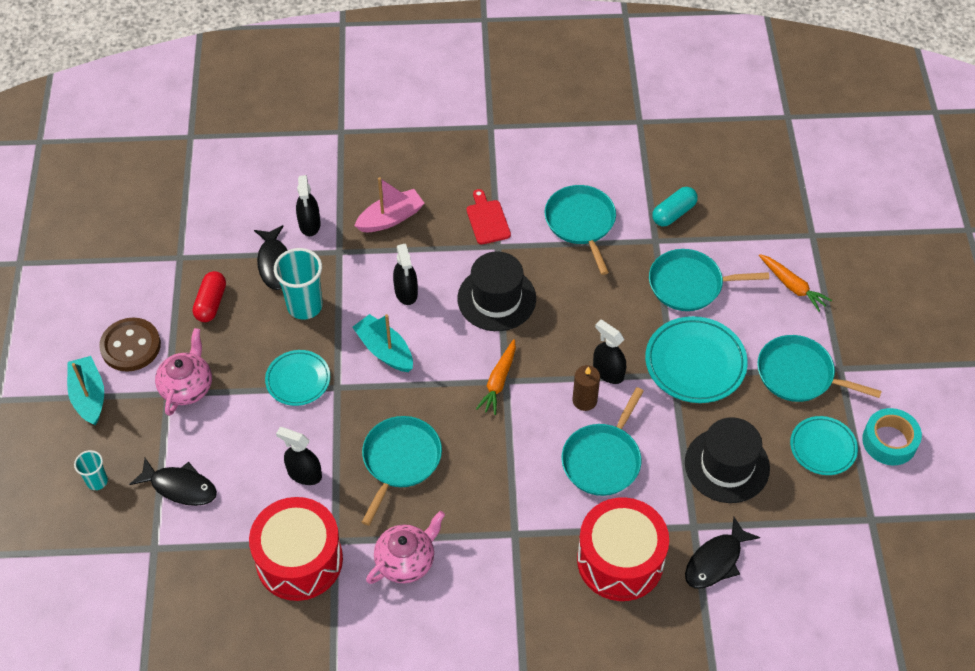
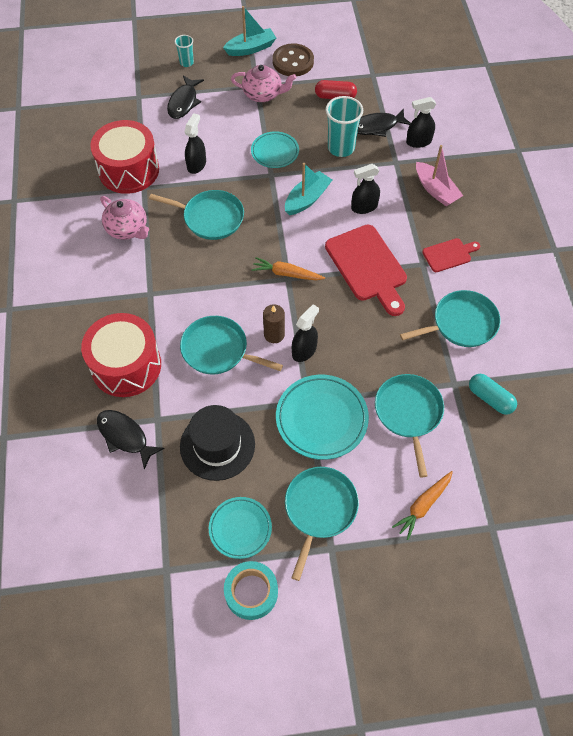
camera: 85 degrees right, 5 degrees up
(496, 298) = (368, 267): black hat -> red cutting board

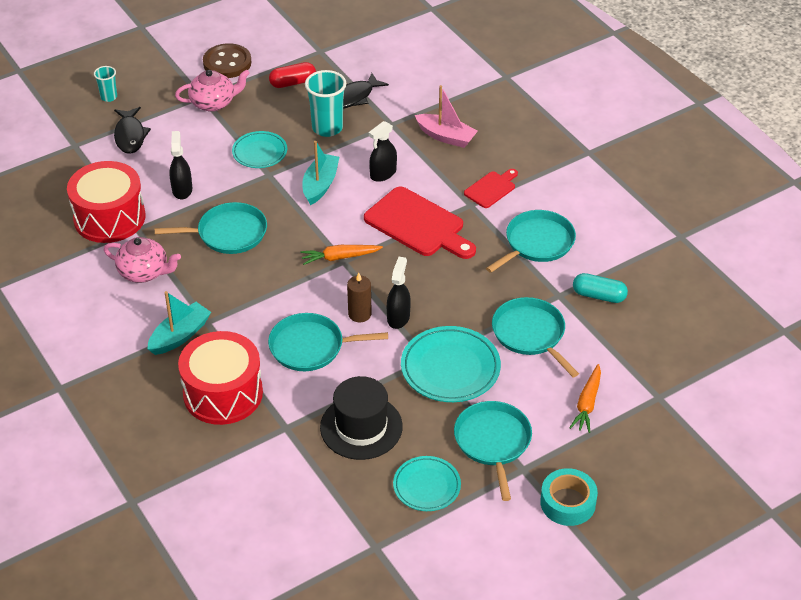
camera: 25 degrees left, 15 degrees down
(125, 436) = (261, 454): black fish -> none
(251, 48) = (173, 63): turquoise boat -> turquoise boat (180, 335)
(251, 592) = (469, 532): turquoise tape -> turquoise tape (568, 503)
(418, 142) = (403, 98): black spray bottle -> none

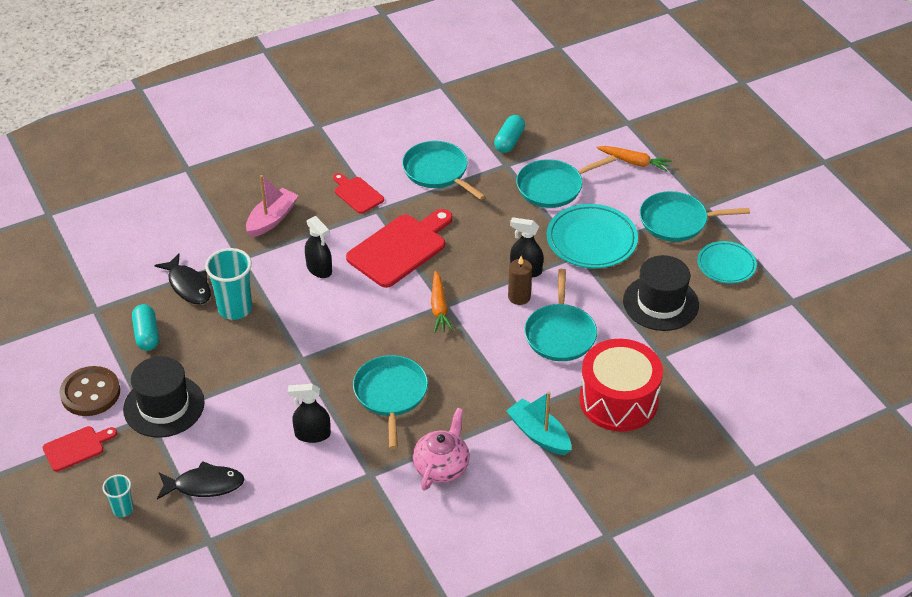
camera: 85 degrees left, 0 degrees up
(109, 217) = (348, 500): red drum -> none
(170, 65) = (77, 448): none -> red cutting board
(213, 103) = (164, 406): pink teapot -> black hat
(260, 152) = (263, 366): turquoise plate -> none
(293, 83) = (147, 335): red capsule -> turquoise capsule
(320, 185) = (327, 318): turquoise boat -> none
(568, 503) = (739, 184): turquoise tape -> none

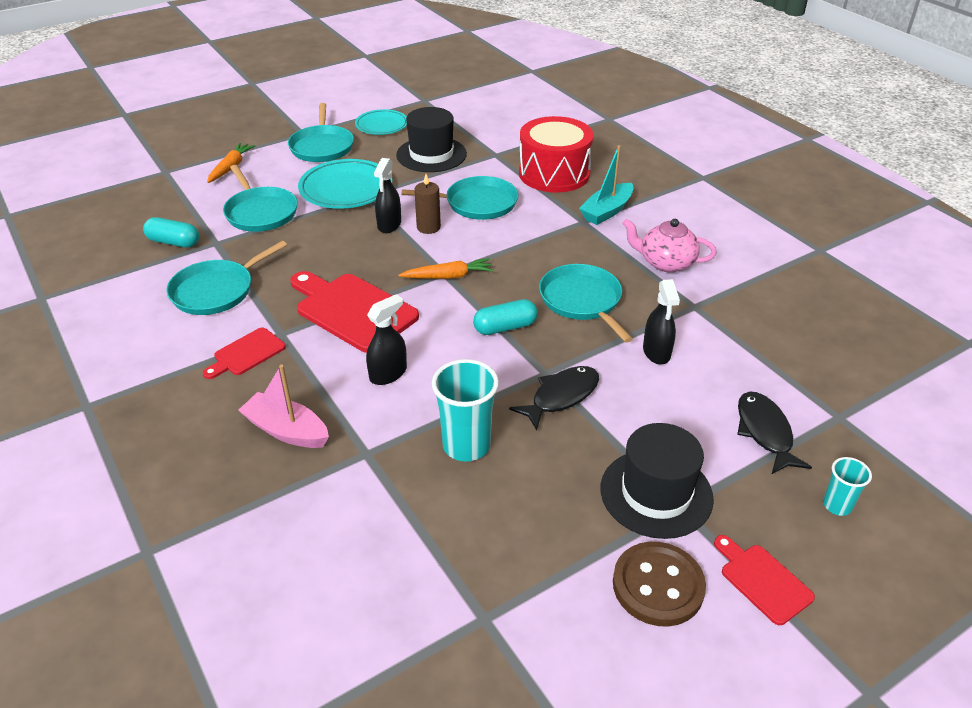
camera: 95 degrees left, 5 degrees down
(147, 335) = (529, 537): turquoise capsule -> turquoise capsule (505, 327)
(188, 286) = (424, 504): black fish -> black fish (561, 396)
(390, 394) = (582, 301): turquoise pan -> turquoise pan turned 75 degrees clockwise

